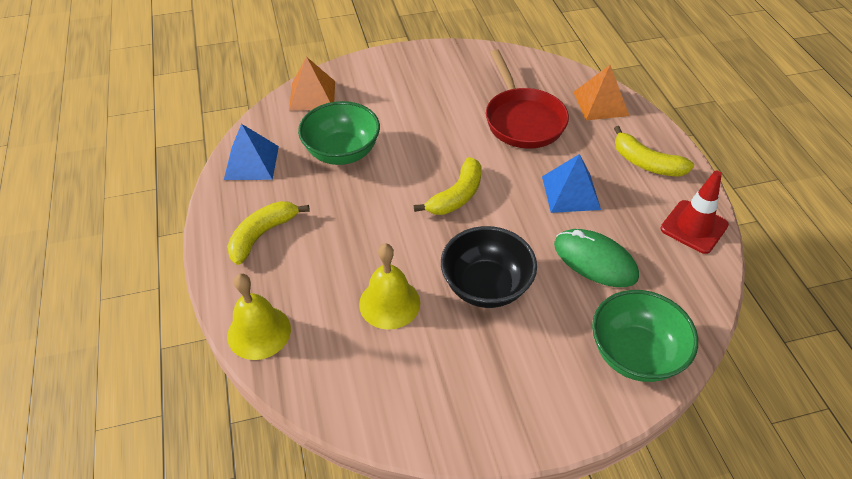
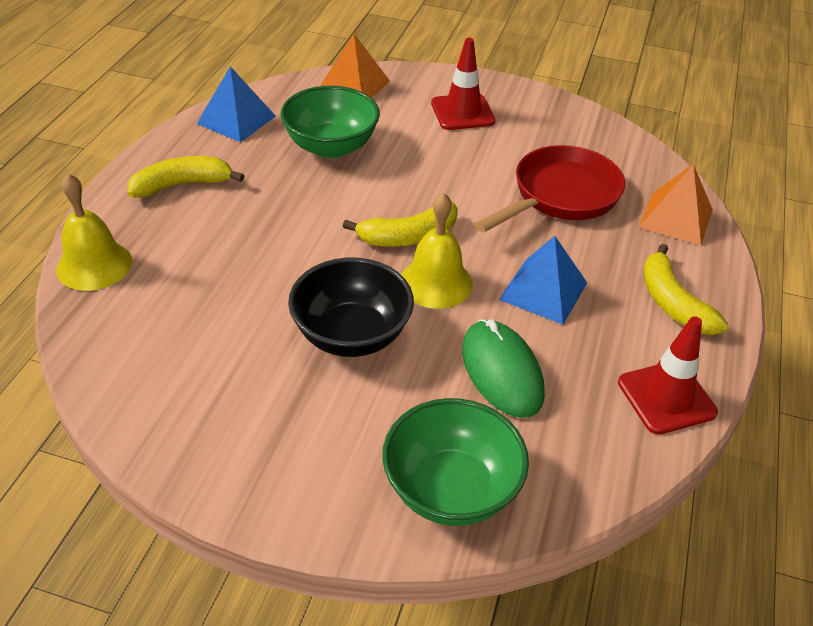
camera: 30 degrees right, 5 degrees down
(389, 303) = (237, 301): yellow bell -> yellow bell (436, 282)
(407, 85) = (462, 112): none -> red traffic cone
(523, 120) = (560, 196): red pan -> red pan turned 150 degrees counterclockwise

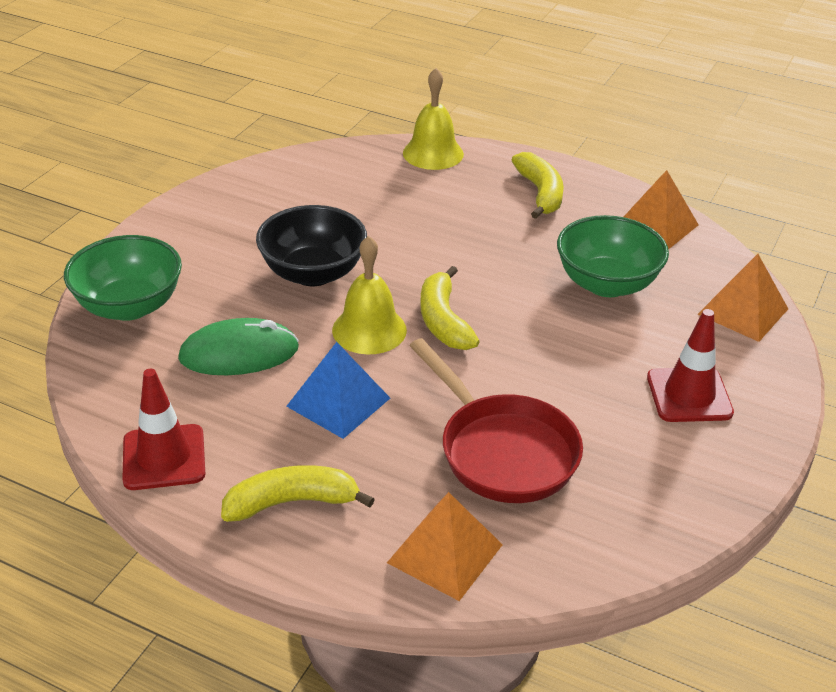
camera: 100 degrees right, 5 degrees down
(236, 120) = (656, 226): blue pyramid -> orange pyramid

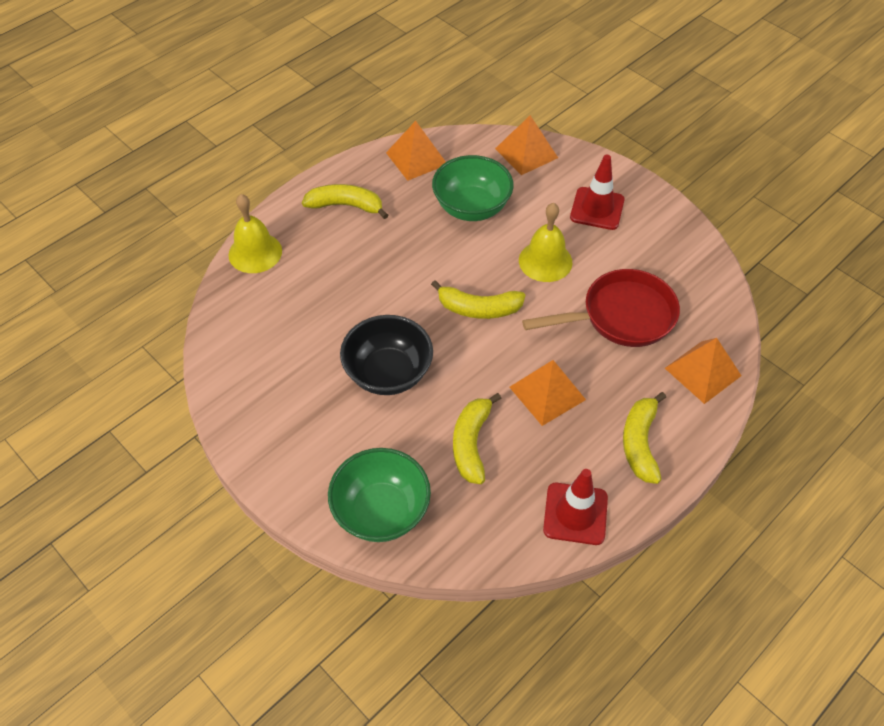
camera: 70 degrees left, 15 degrees up
(239, 353) = (471, 443): green mouse -> yellow banana
(338, 402) = (547, 393): blue pyramid -> orange pyramid
(369, 330) = (473, 355): yellow bell -> yellow bell (545, 261)

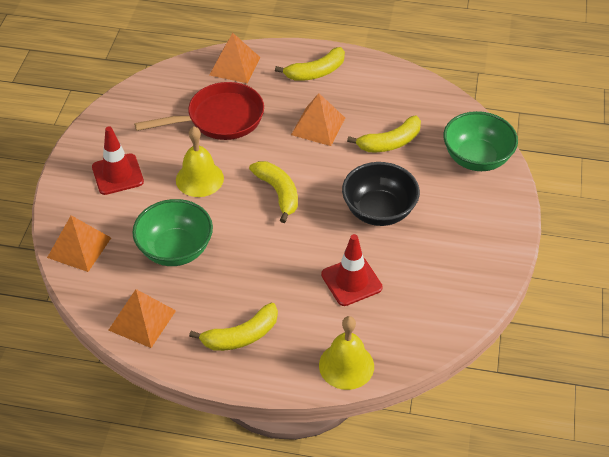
camera: 125 degrees left, 5 degrees down
(346, 206) = (241, 336): yellow banana -> yellow banana turned 90 degrees counterclockwise
(575, 514) = (390, 79): red traffic cone -> red traffic cone (351, 281)
(621, 316) = (219, 119): red pan -> red pan turned 120 degrees clockwise

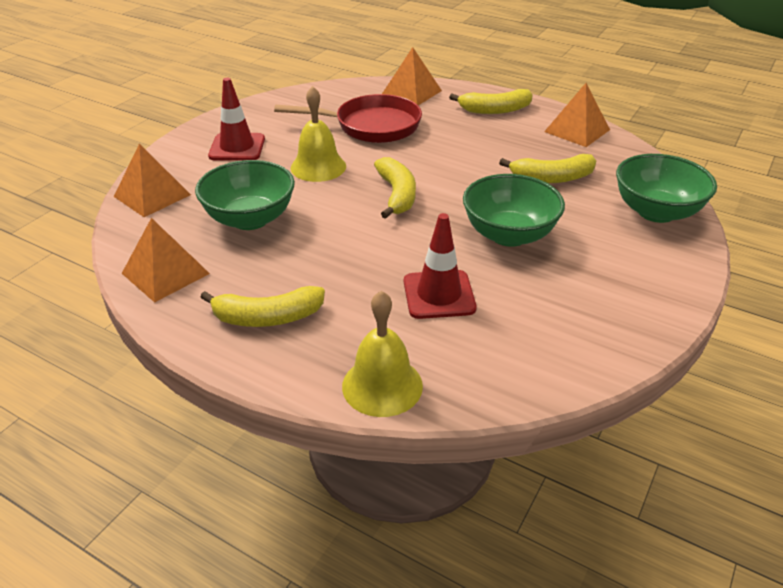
camera: 20 degrees right, 10 degrees down
(318, 126) = (474, 150): orange pyramid -> orange pyramid (577, 130)
(379, 211) = (509, 235): black bowl -> green bowl

